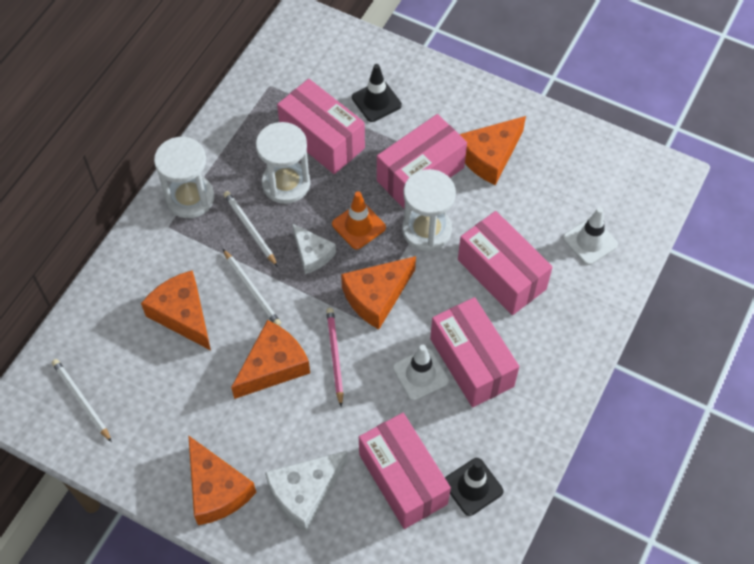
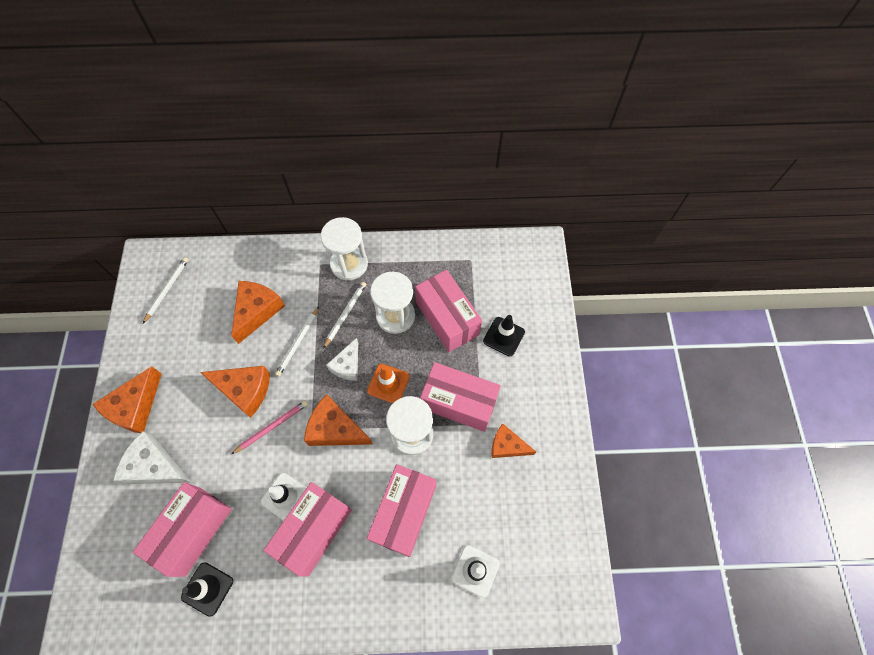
camera: 60 degrees right, 5 degrees up
(322, 139) = (447, 318): pink box -> pink box turned 45 degrees counterclockwise
(489, 156) = (507, 445): orange cheese -> orange cheese, size x0.66

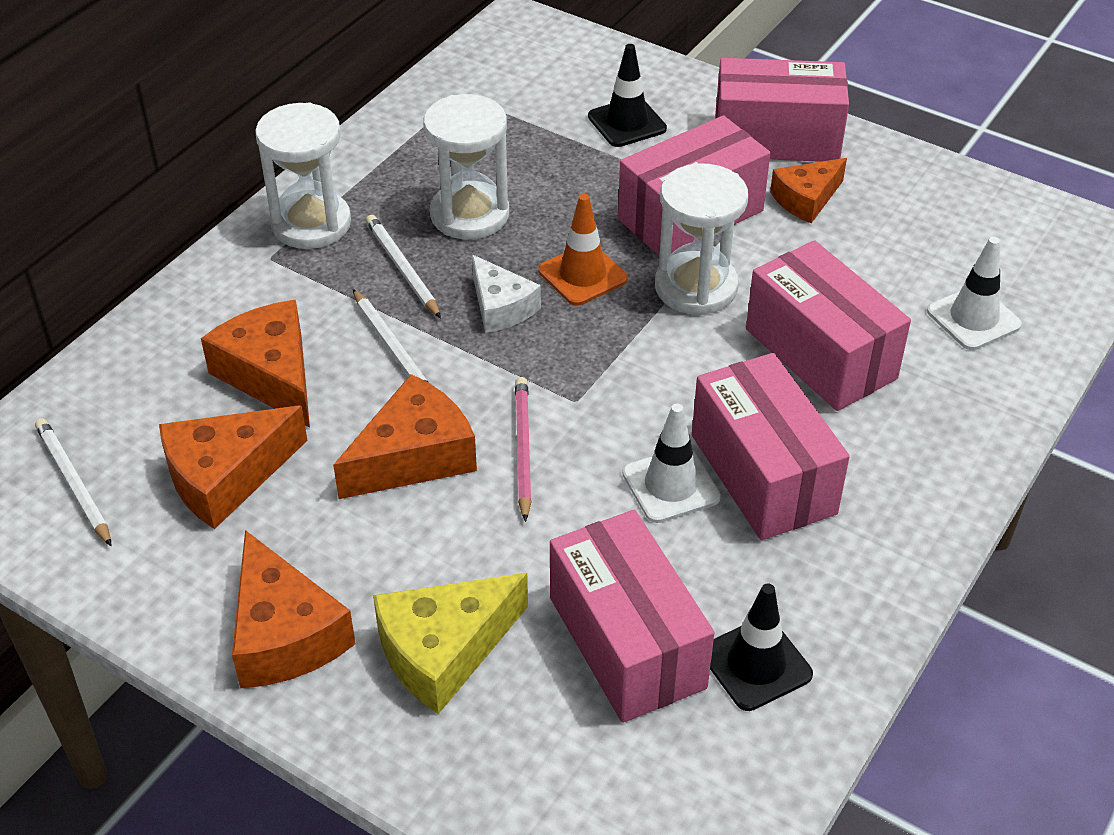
camera: 55 degrees left, 20 degrees down
(155, 466) = (443, 651): white cheese -> yellow cheese
(335, 429) = (603, 370): orange cheese -> orange cheese (226, 477)
(447, 318) = (535, 163): pink box -> pink box (776, 139)

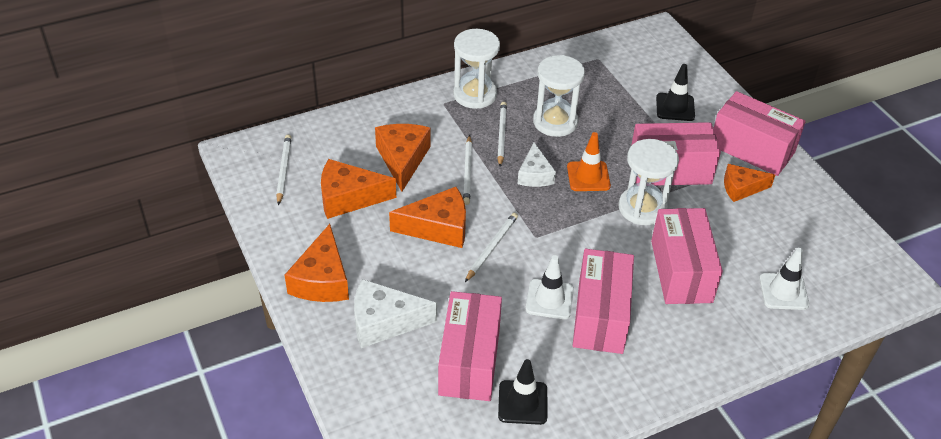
camera: 30 degrees right, 0 degrees up
(443, 651) = (384, 322): yellow cheese -> white cheese
(522, 449) = (491, 248): pink pencil -> white pencil

